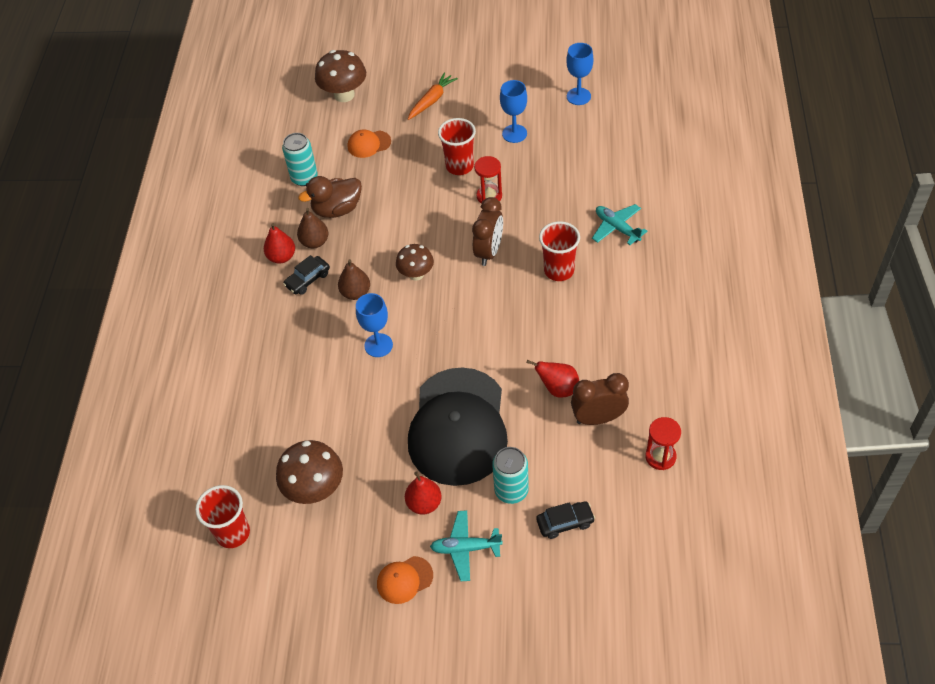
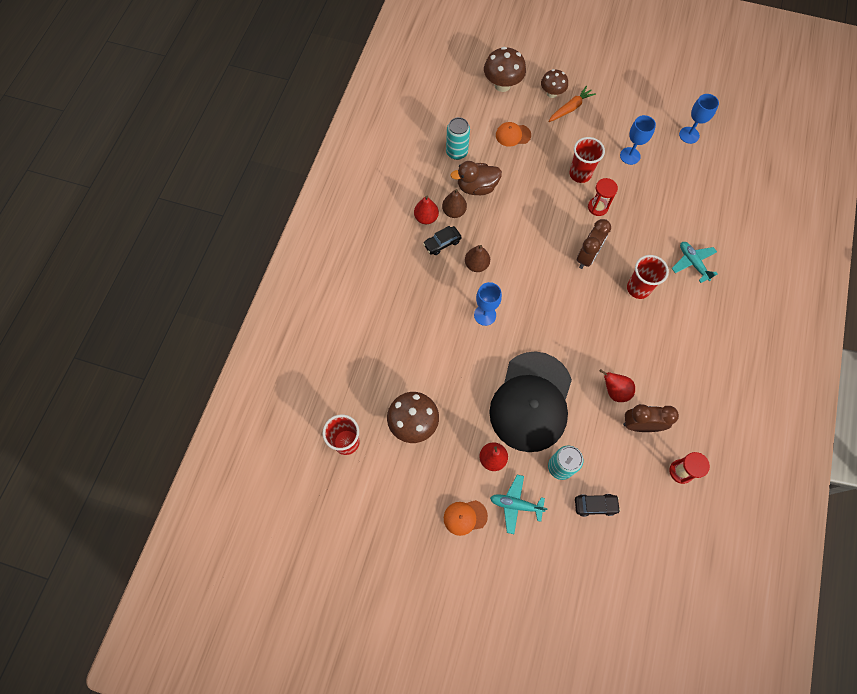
camera: 10 degrees right, 15 degrees up
(416, 274) = (526, 261): brown mushroom -> brown mushroom (552, 93)

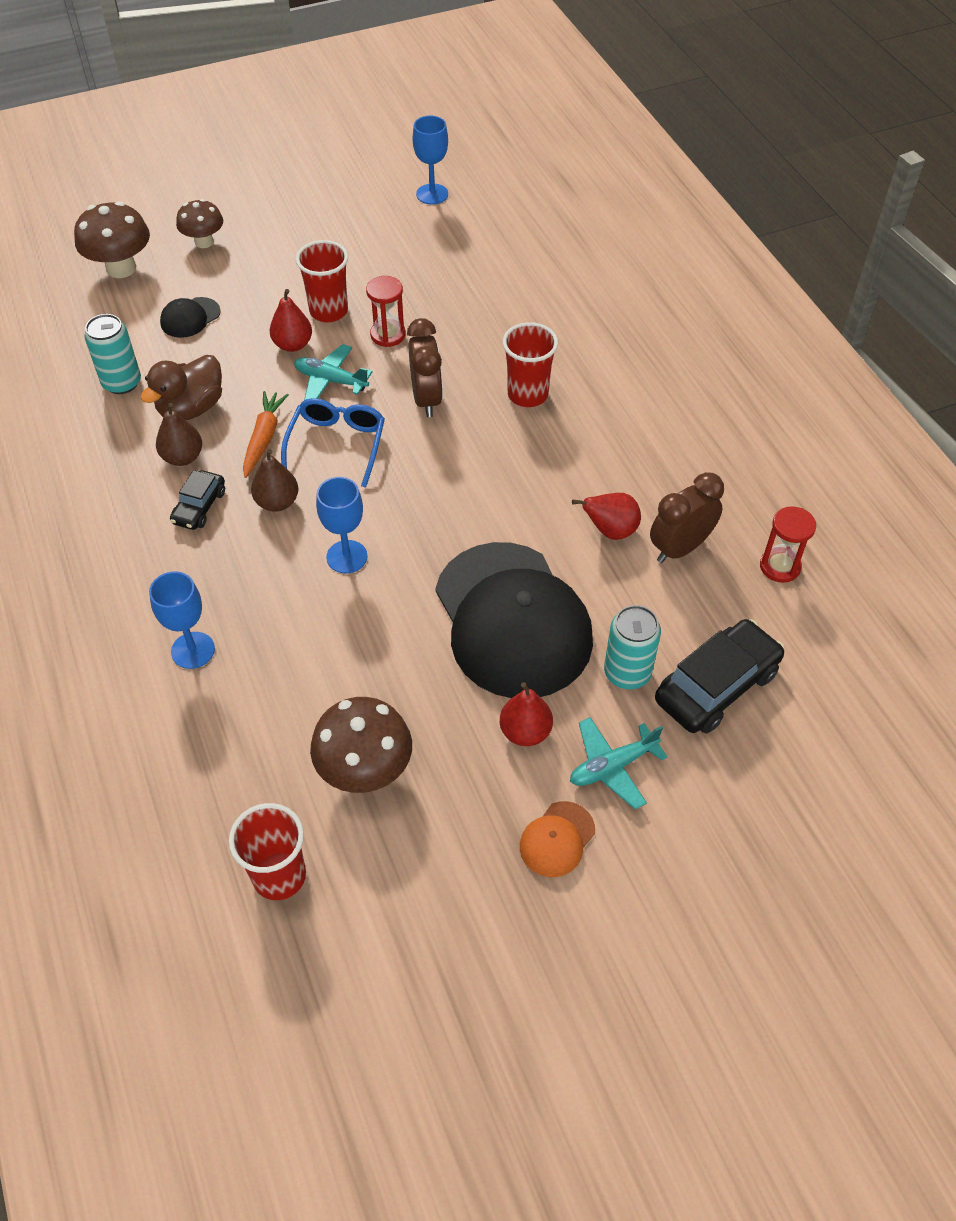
camera: 40 degrees left, 15 degrees down
(426, 218) = (145, 490): red pear -> red pear (293, 345)
(513, 135) = (190, 318): orange cap -> black cap
(525, 253) = (337, 445): none -> blue glasses
(570, 108) = (246, 245): orange carrot -> orange carrot (264, 438)
(595, 505) = (716, 686): black car -> black car, size x1.78
(630, 156) = (377, 255): blue goblet -> blue goblet (193, 650)
(693, 263) = (568, 326): turquoise plane -> turquoise plane (331, 380)

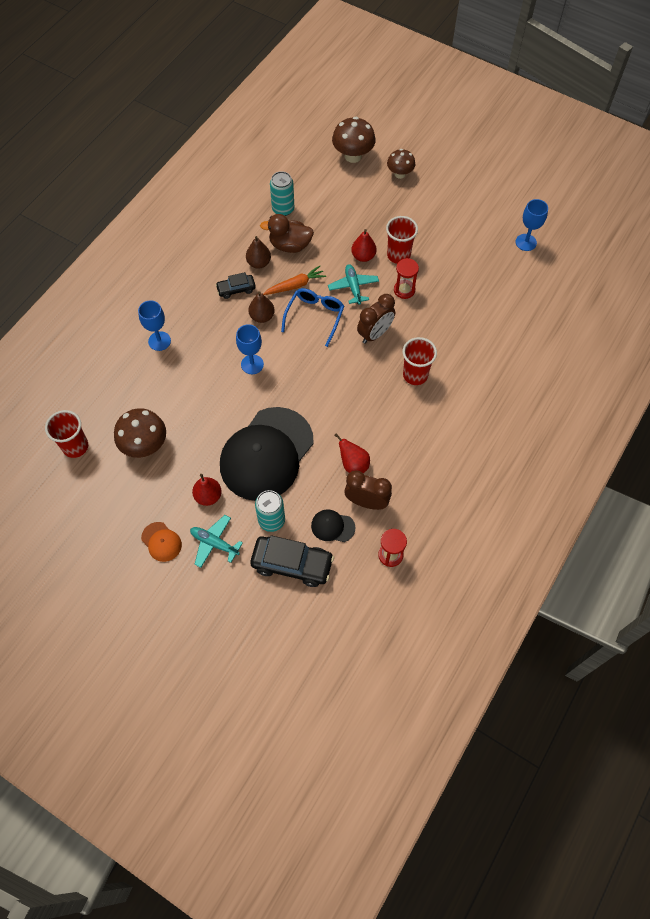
camera: 55 degrees right, 10 degrees up
(190, 318) = (345, 205): black cap -> black cap (332, 526)
(337, 445) = (315, 316): blue glasses -> blue glasses turned 45 degrees counterclockwise
(557, 839) = (161, 542): orange cap -> orange cap turned 135 degrees counterclockwise

